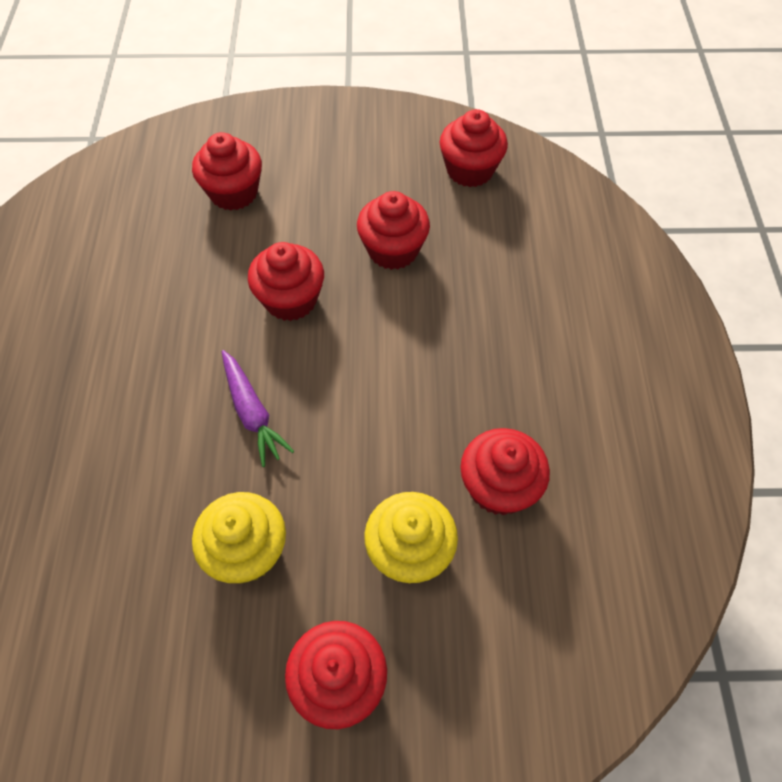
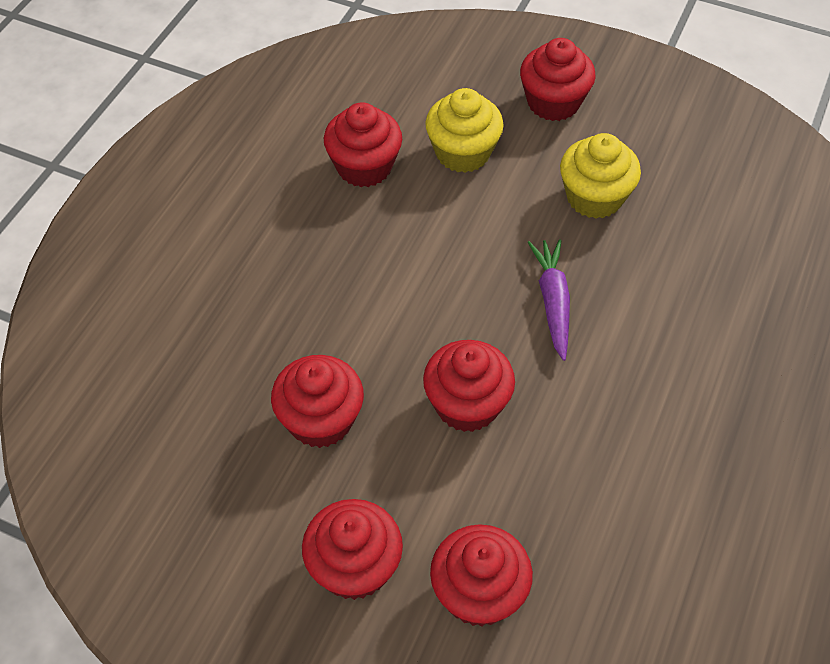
camera: 155 degrees left, 5 degrees down
(470, 170) = (154, 495): red cupcake -> red cupcake (354, 567)

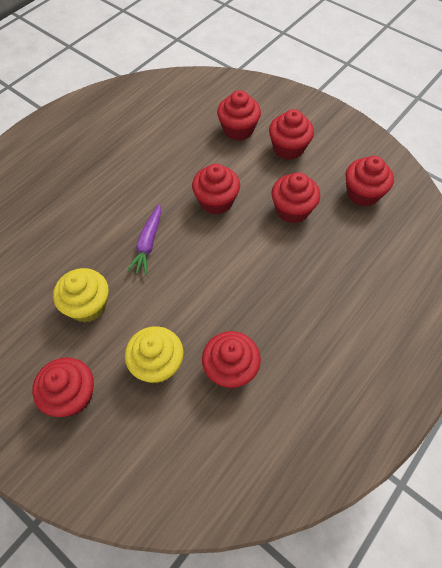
camera: 165 degrees left, 5 degrees up
(186, 488) = (363, 193): none -> red cupcake

